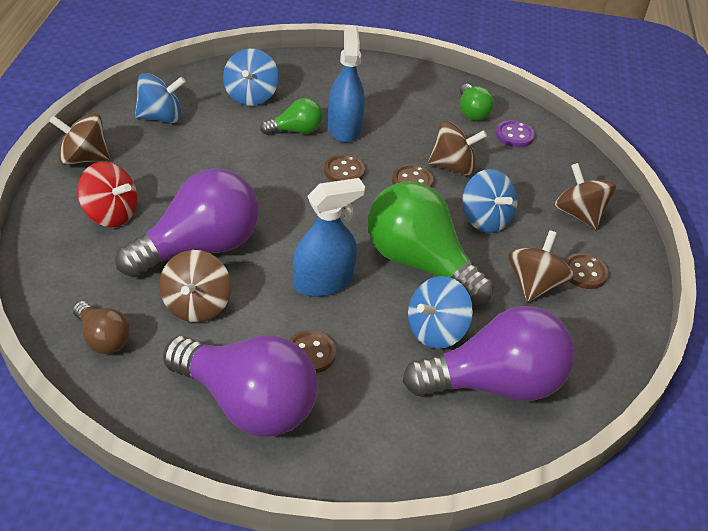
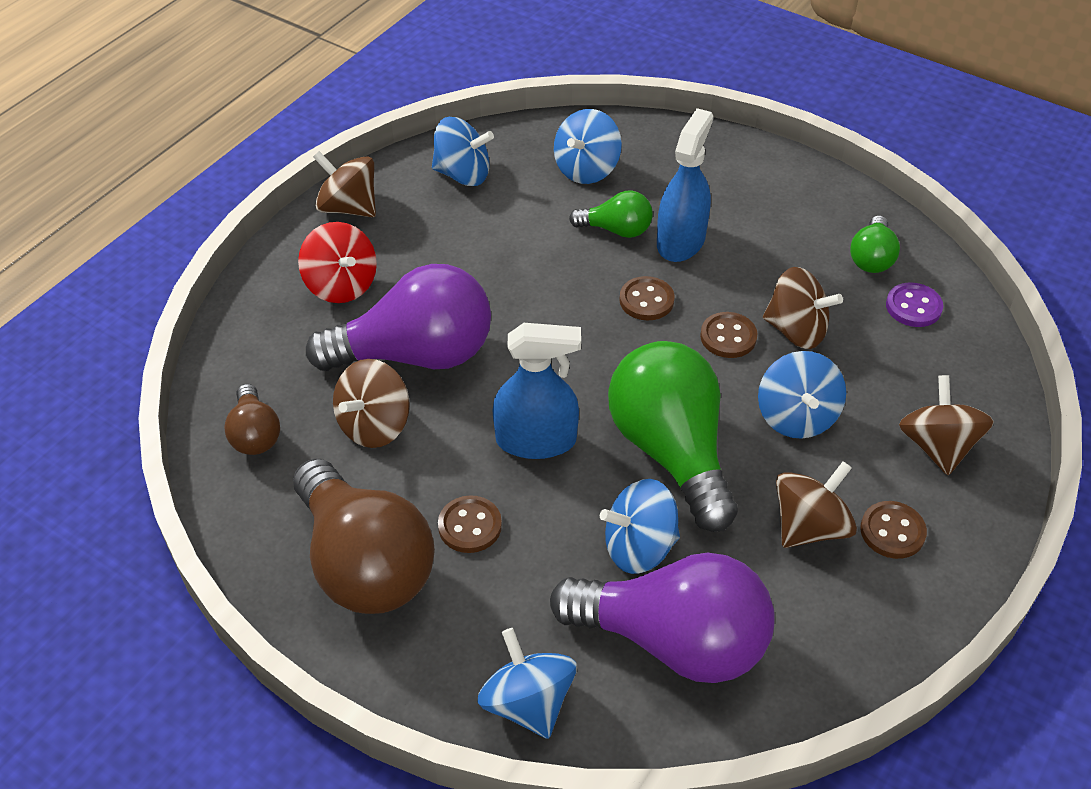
camera: 30 degrees right, 5 degrees up
(247, 404) = (365, 563): purple light bulb -> brown light bulb
(423, 458) = (528, 702): none -> blue spinning top

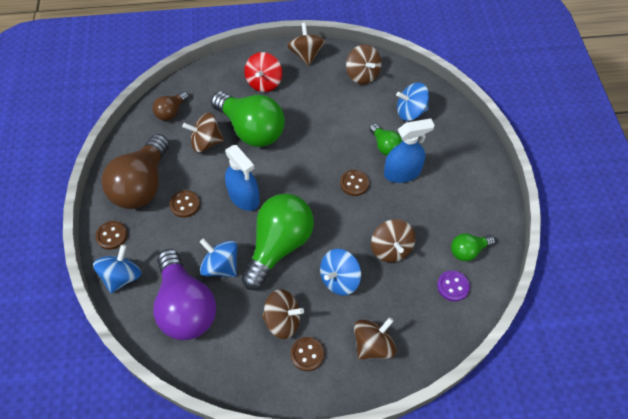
camera: 50 degrees right, 10 degrees up
(416, 354) = (251, 130): purple light bulb -> green light bulb
(463, 174) = (362, 75): blue spinning top -> brown spinning top
(728, 337) = (362, 226): brown button -> brown button (112, 236)

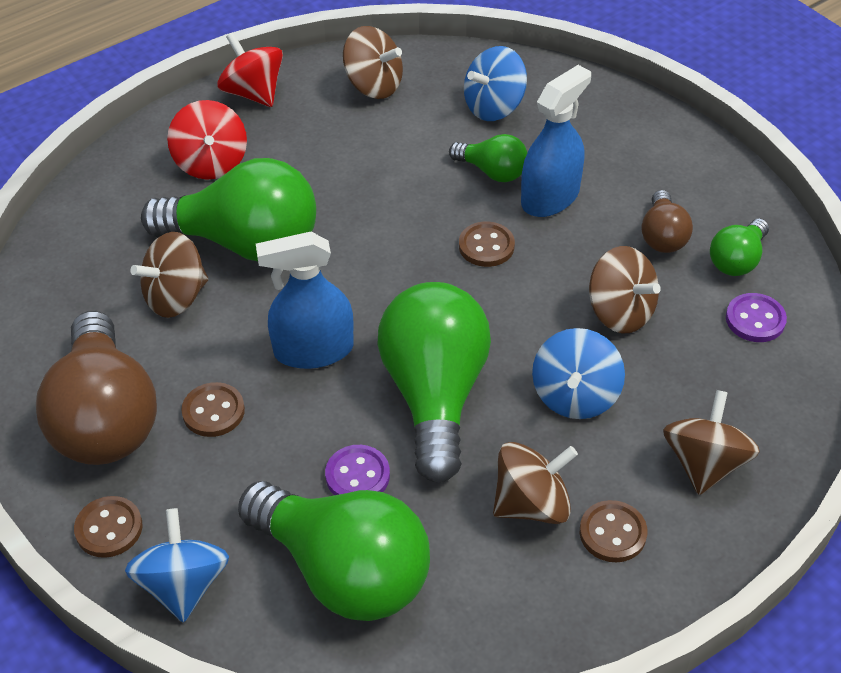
camera: 30 degrees left, 10 degrees down
(171, 112) = (70, 278): brown light bulb -> brown light bulb (662, 236)
(186, 306) = (344, 571): purple light bulb -> green light bulb
(221, 266) = (357, 475): blue spinning top -> purple button
(244, 197) = (313, 350): blue spray bottle -> blue spray bottle turned 150 degrees clockwise
(306, 55) = (253, 93): brown spinning top -> red spinning top

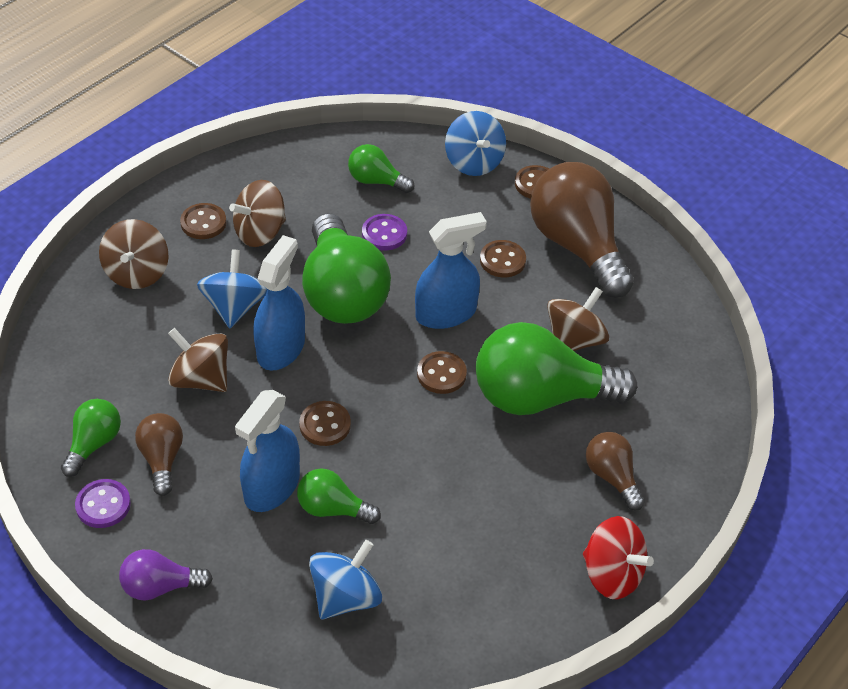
camera: 165 degrees right, 0 degrees up
(211, 163) = (612, 477): red spinning top -> brown light bulb
(344, 281) = (441, 374): none -> brown button
(344, 571) = (376, 181): green light bulb -> green light bulb, size x0.49
(373, 85) = (486, 607): brown spinning top -> none
(523, 335) = (281, 348): none -> blue spray bottle
(660, 134) = (160, 586): none -> purple light bulb
(755, 319) = (85, 389): purple button -> purple button (103, 505)

